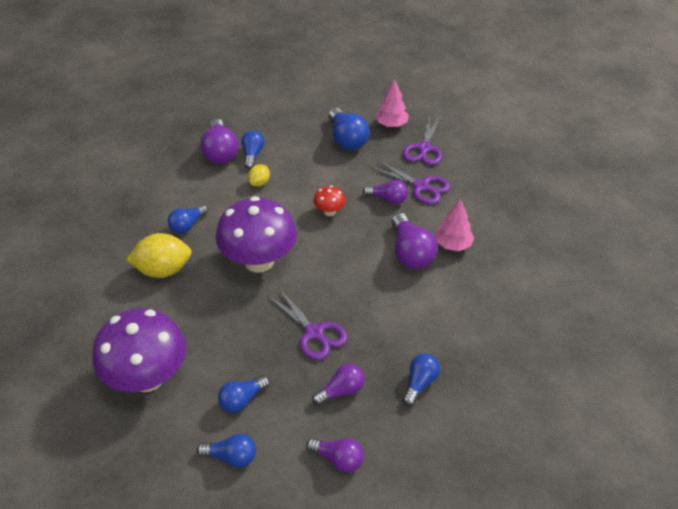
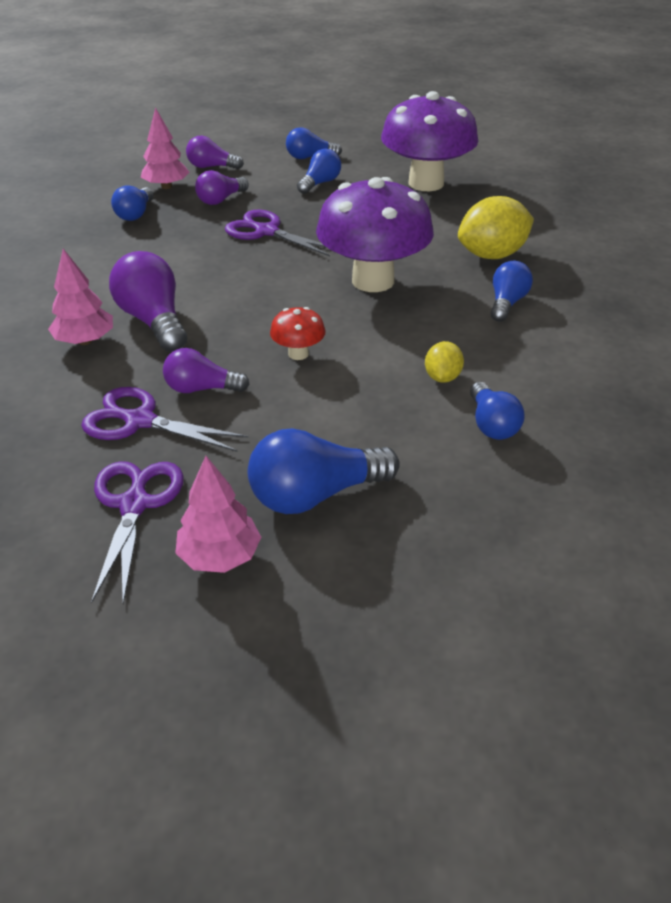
camera: 165 degrees right, 5 degrees down
(220, 152) = (556, 419): purple light bulb -> none
(347, 139) = (315, 495): blue light bulb -> blue light bulb turned 75 degrees counterclockwise
(388, 427) = (166, 186): none -> pink tree

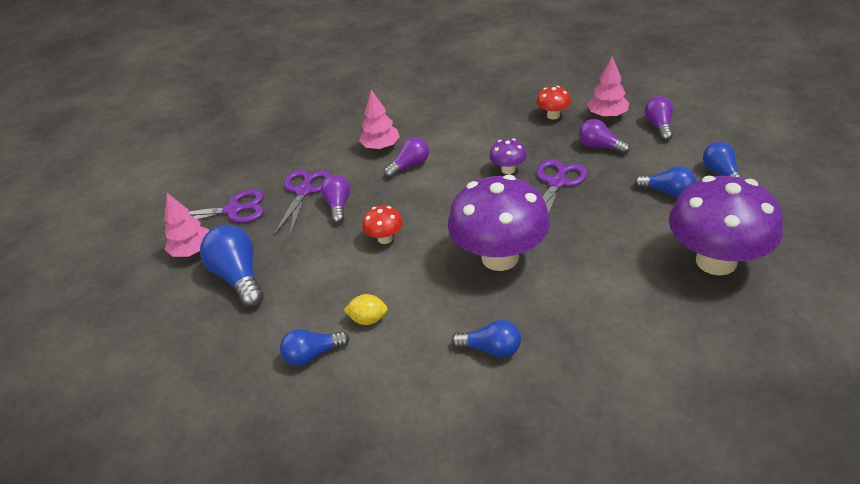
camera: 85 degrees right, 0 degrees up
(135, 214) = (553, 115): blue light bulb -> red mushroom
(154, 321) = (410, 166): purple light bulb -> purple light bulb, size x0.62
(219, 255) = (508, 170): none -> purple mushroom
(492, 255) = (579, 330): yellow lemon -> none

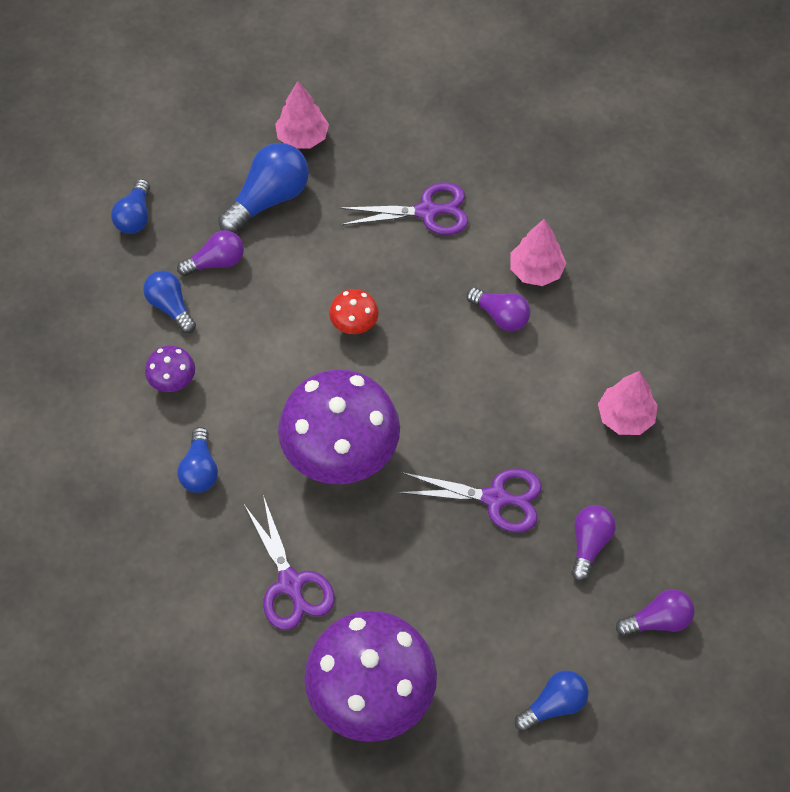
camera: 70 degrees right, 20 degrees up
(233, 210) = (378, 149): purple scissors -> purple scissors (290, 583)
(338, 206) = (405, 258): purple light bulb -> purple light bulb (216, 262)
(368, 319) = (225, 343): yellow lemon -> none
(508, 170) = (513, 435): purple mushroom -> purple mushroom (173, 381)
(553, 115) = (657, 473): red mushroom -> none
(607, 115) = (672, 547): pink tree -> pink tree (625, 417)
(667, 192) = (500, 636): blue light bulb -> blue light bulb (135, 216)

